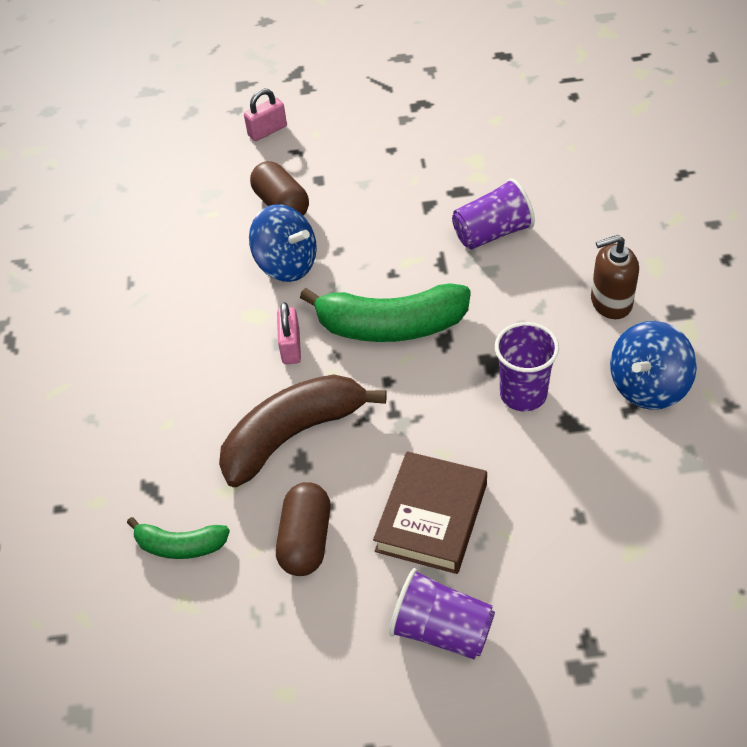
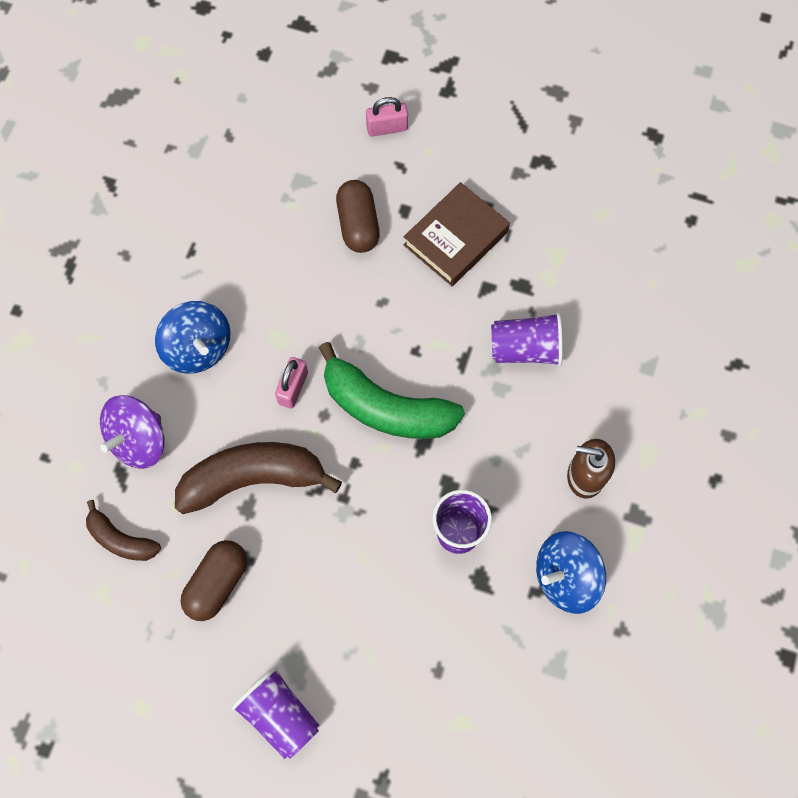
camera: 20 degrees right, 20 degrees up
(155, 452) = (139, 440): none -> purple spinning top
(180, 546) = (121, 539): green banana -> brown banana
(287, 264) = (331, 296): blue spinning top -> blue spinning top (198, 348)
(431, 517) = (323, 612): brown book -> brown book (455, 238)

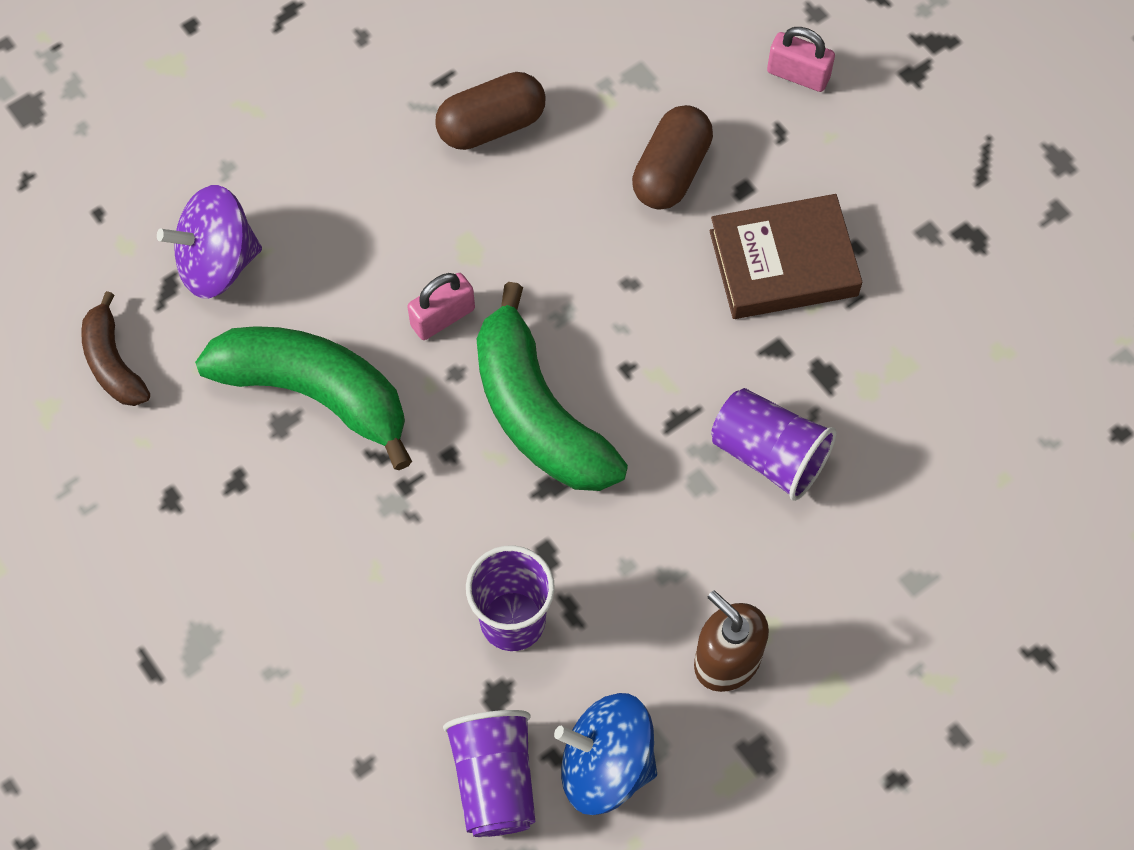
camera: 35 degrees right, 5 degrees down
(198, 348) = (365, 199): blue spinning top -> none
(217, 583) = (183, 486): brown capsule -> brown capsule (491, 125)
(253, 479) = (315, 393): brown banana -> green banana
(280, 714) = (141, 685): purple cup -> purple cup (494, 780)

